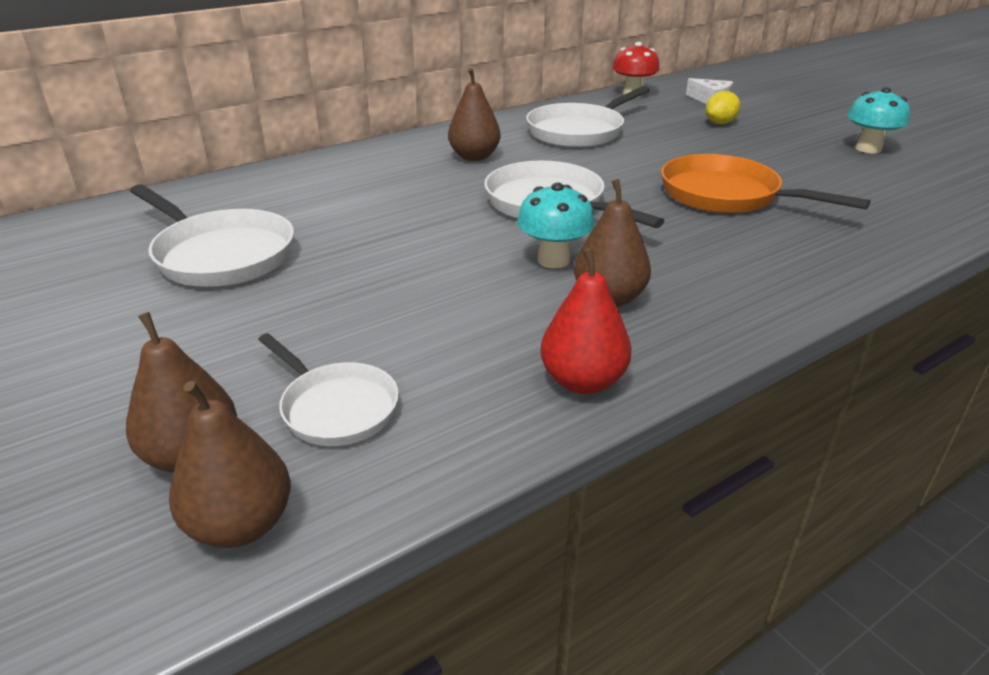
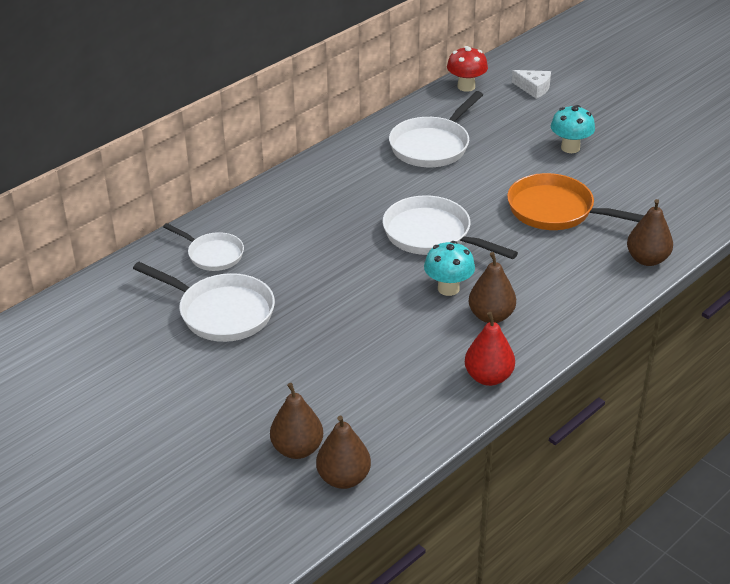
camera: 10 degrees left, 5 degrees up
(336, 407) = (358, 412): white pan -> white pan (213, 254)
(474, 157) = (358, 188): brown pear -> brown pear (647, 259)
(720, 123) = (544, 121): yellow lemon -> none
(868, 149) = (659, 143): turquoise mushroom -> turquoise mushroom (570, 148)

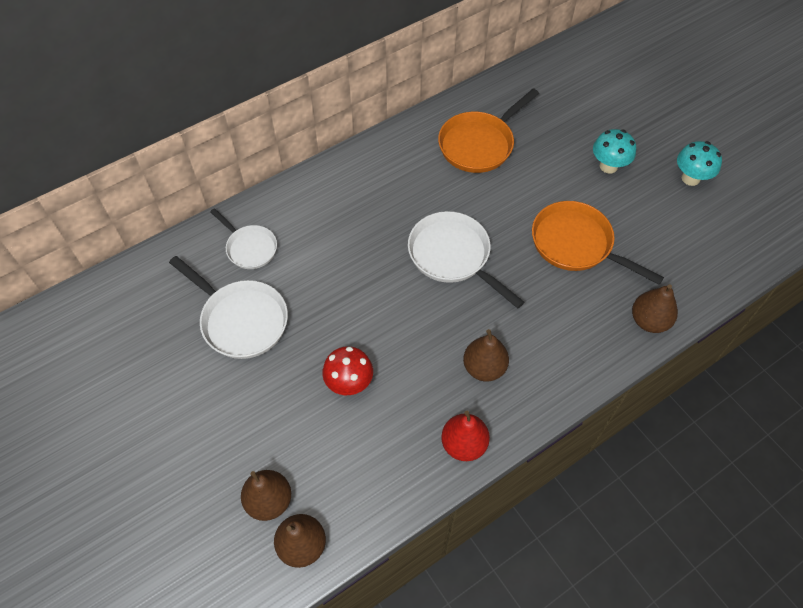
camera: 10 degrees right, 20 degrees up
(432, 146) = (479, 144): white pan -> orange pan
(448, 288) = (452, 326): turquoise mushroom -> turquoise mushroom (690, 178)
(466, 87) = (528, 74): red mushroom -> red mushroom (349, 383)
(534, 88) = (591, 85): white cheese -> none

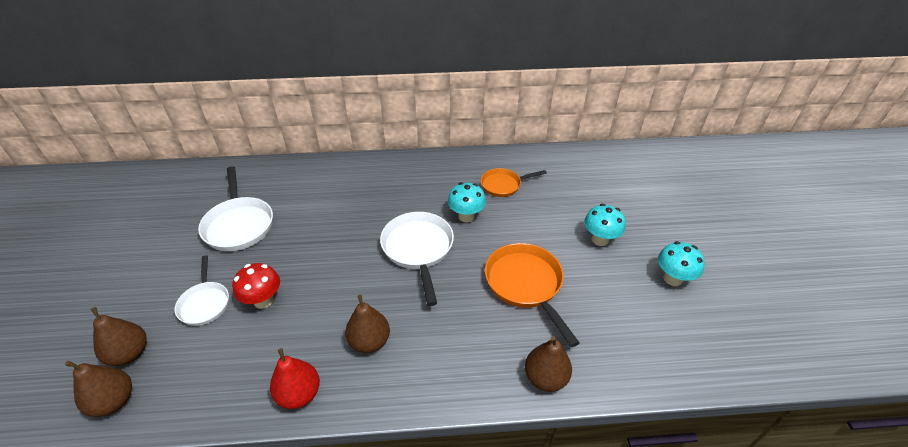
camera: 30 degrees right, 15 degrees down
(249, 248) = (288, 185): white pan -> white pan (205, 303)
(470, 198) = (466, 216): none -> turquoise mushroom
(479, 144) = (503, 185): orange pan -> orange pan, size x0.62

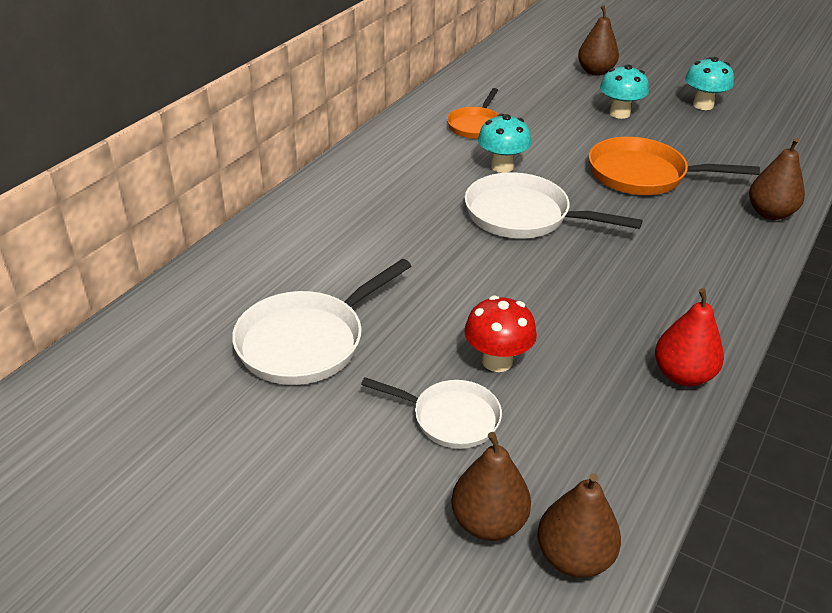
camera: 55 degrees left, 5 degrees down
(239, 225) = (307, 341): white pan -> white pan turned 120 degrees clockwise
(370, 341) = (641, 299): brown pear -> brown pear (595, 72)

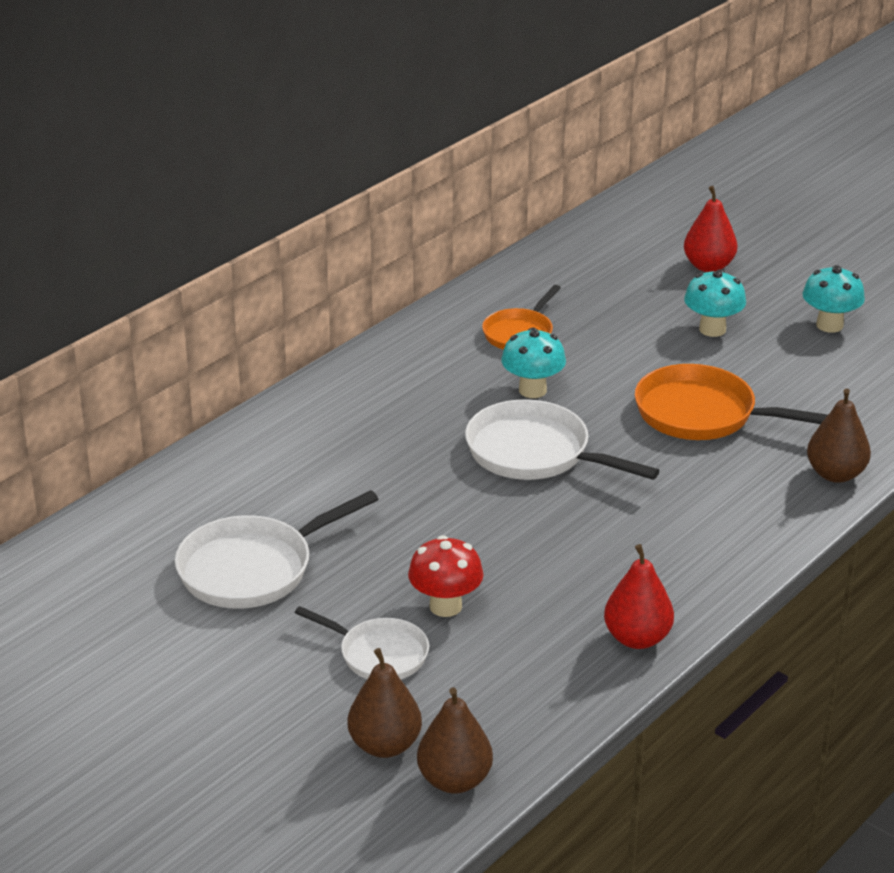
camera: 10 degrees right, 5 degrees down
(595, 72) = (708, 266): brown pear -> red pear

